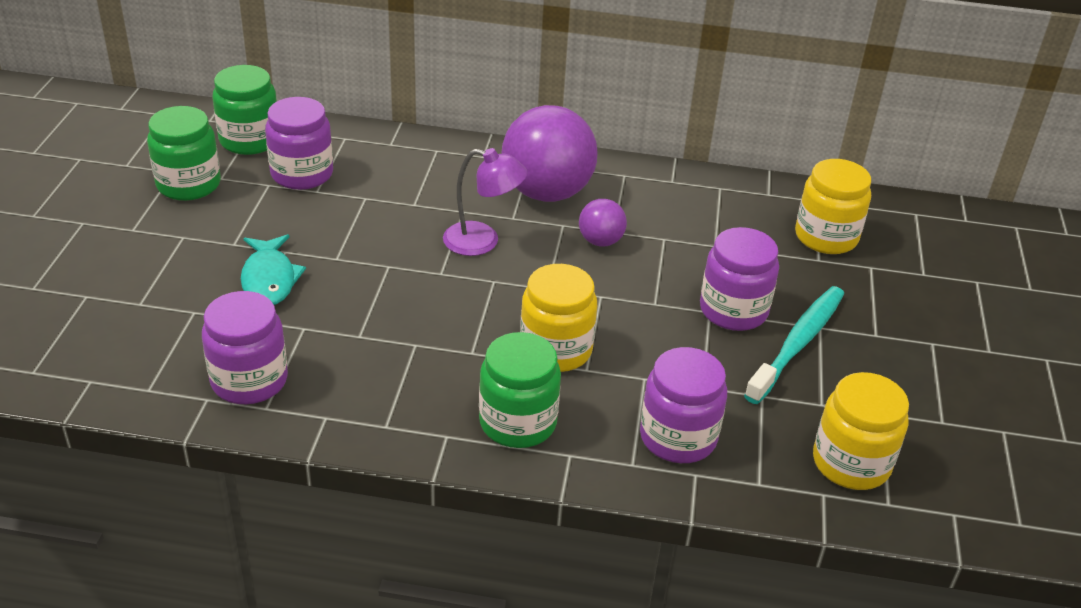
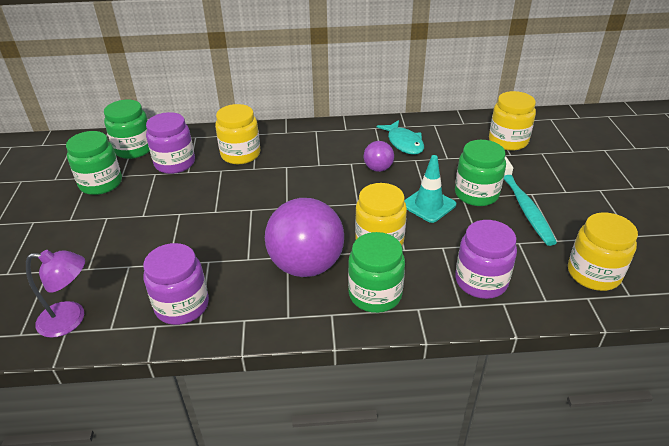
camera: 10 degrees left, 0 degrees up
(269, 279) = (174, 234): turquoise fish -> turquoise fish (404, 143)
(402, 179) = (240, 154): none -> yellow jar
(482, 241) = (305, 182): purple lamp -> purple lamp (71, 319)
(546, 192) = (333, 146): purple ball -> purple ball (306, 265)
(652, 312) = (428, 205): none -> turquoise traffic cone
(733, 310) = (476, 194): purple jar -> green jar
(798, 343) = (524, 206): turquoise toothbrush -> turquoise toothbrush turned 150 degrees clockwise

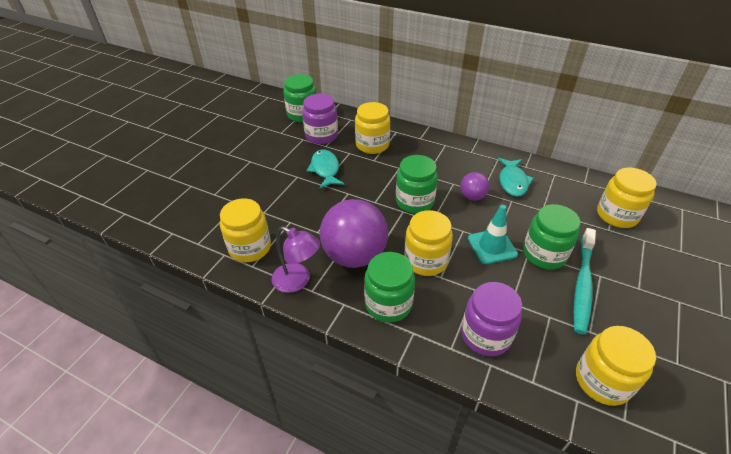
camera: 30 degrees right, 5 degrees up
(71, 319) = (180, 226): purple lamp -> purple lamp (297, 281)
(101, 183) = (264, 134): green jar -> green jar (414, 201)
(182, 306) = (250, 248): purple jar -> yellow jar
(207, 195) = (325, 169): none -> turquoise fish

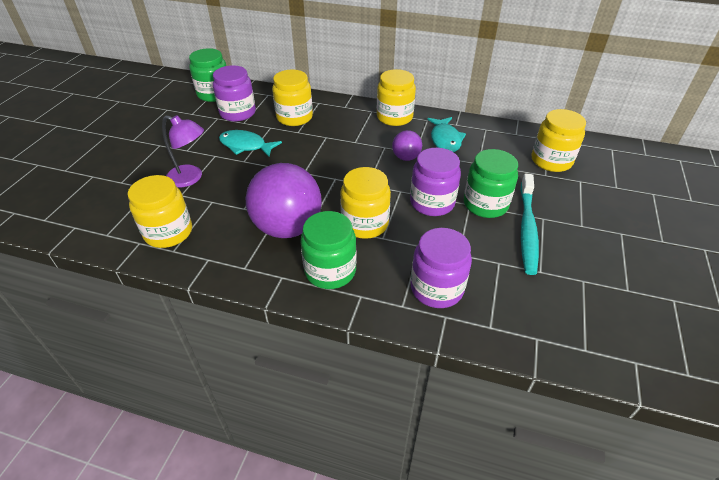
camera: 10 degrees left, 0 degrees up
(297, 281) = (227, 260): purple lamp -> purple lamp (190, 178)
(325, 169) = (245, 146): turquoise fish -> turquoise fish turned 45 degrees counterclockwise
(414, 201) = (346, 168): green jar -> none
(492, 246) = (432, 203): turquoise traffic cone -> purple jar
(602, 381) = (559, 316): yellow jar -> yellow jar (394, 117)

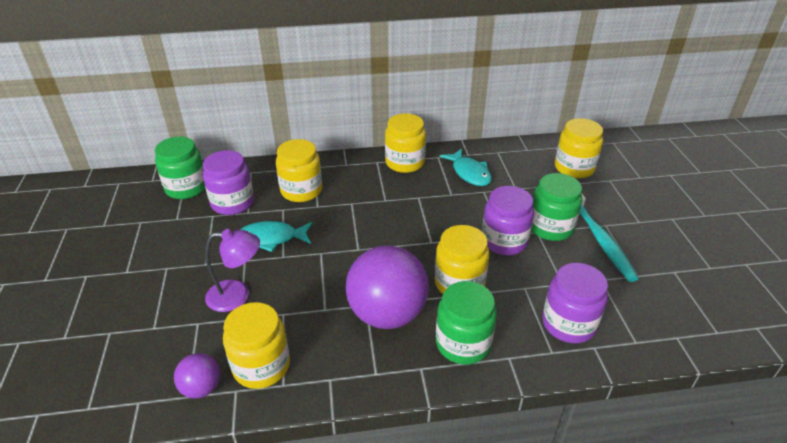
camera: 25 degrees left, 5 degrees down
(406, 157) = (447, 202): purple ball -> purple ball (202, 388)

